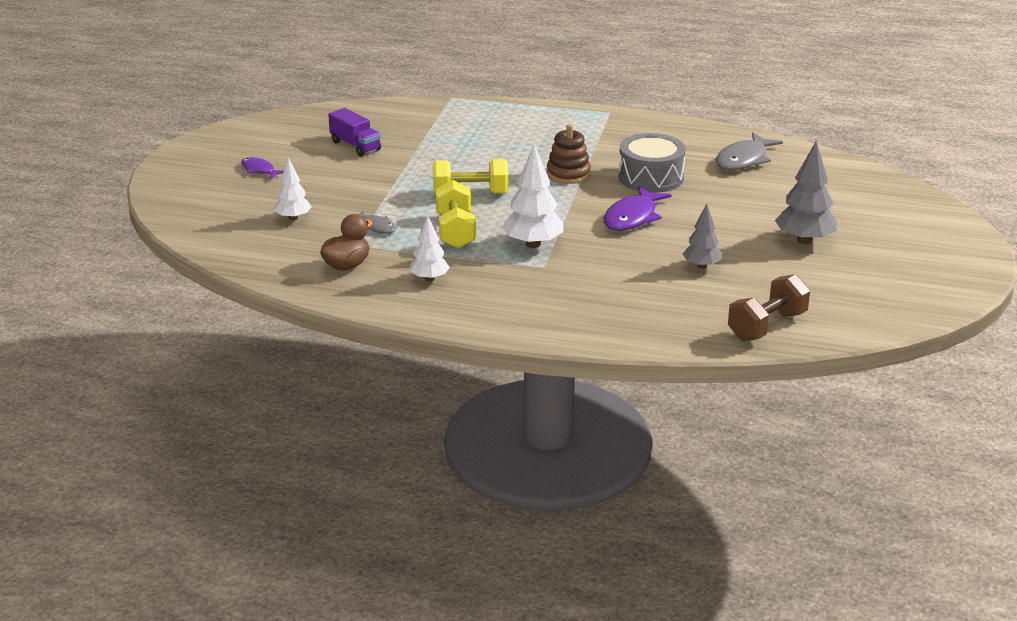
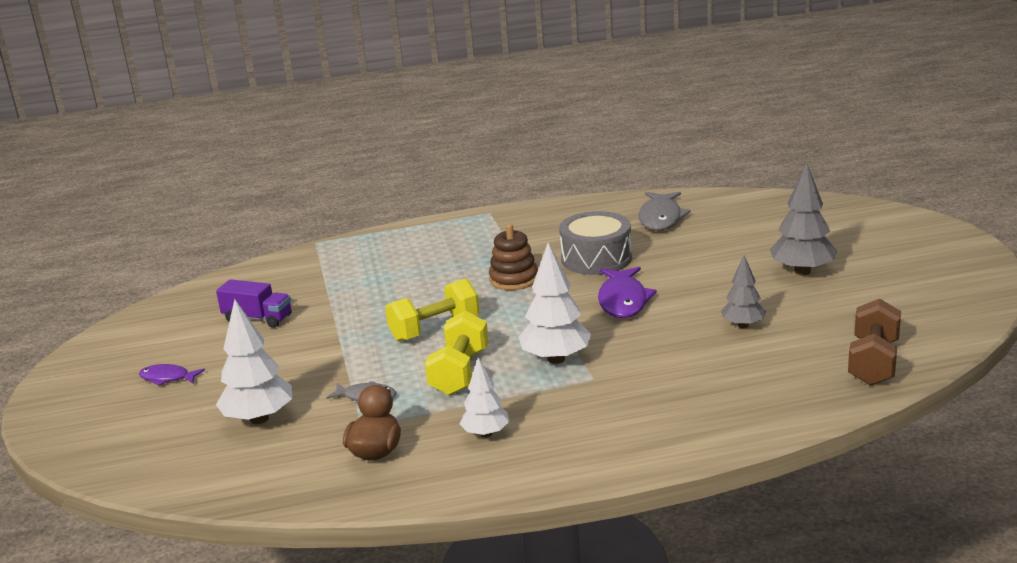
camera: 25 degrees left, 5 degrees down
(293, 218) = (259, 419): white tree -> white tree, size x1.60
(455, 231) = (460, 372): yellow dumbbell -> yellow dumbbell turned 45 degrees clockwise

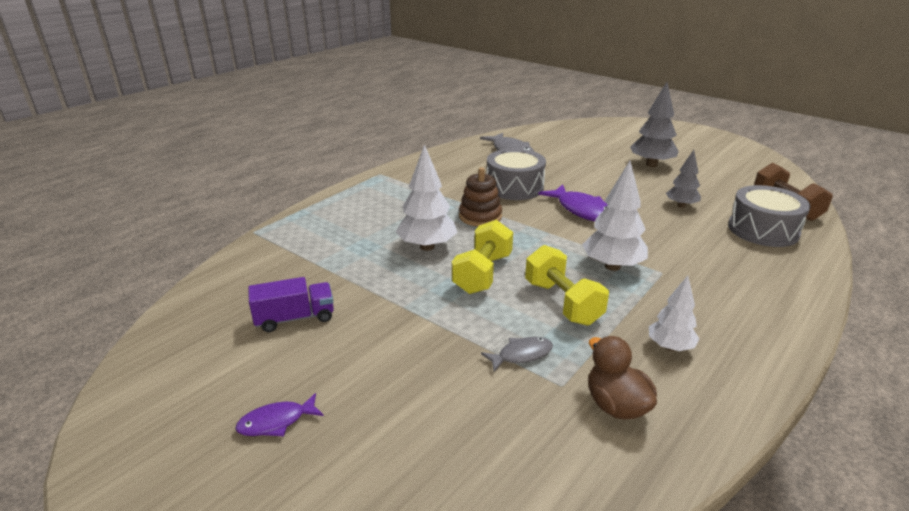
camera: 40 degrees left, 5 degrees up
(259, 419) = (453, 423): white tree -> white tree (427, 246)
(786, 376) = (763, 230): none -> grey drum

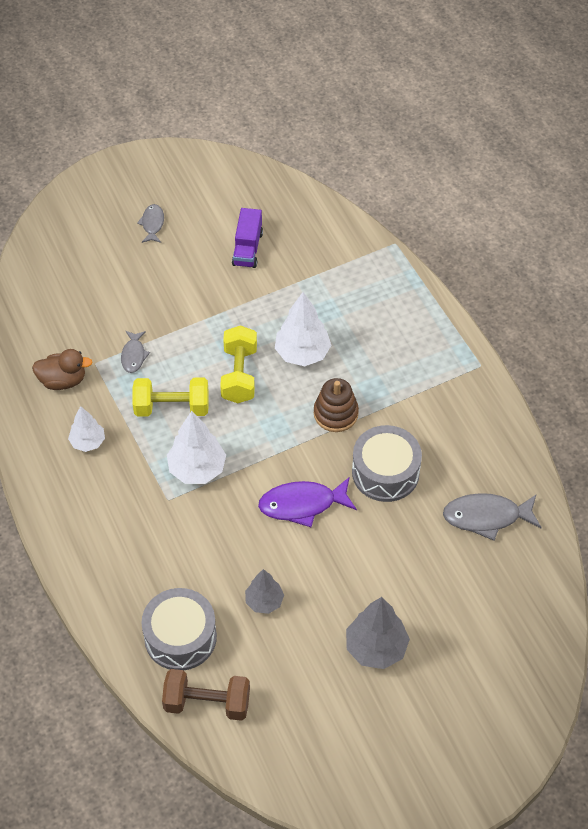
camera: 115 degrees right, 25 degrees up
(276, 422) = (152, 224): purple fish -> grey fish
(482, 273) = (239, 375): yellow dumbbell -> yellow dumbbell turned 45 degrees clockwise

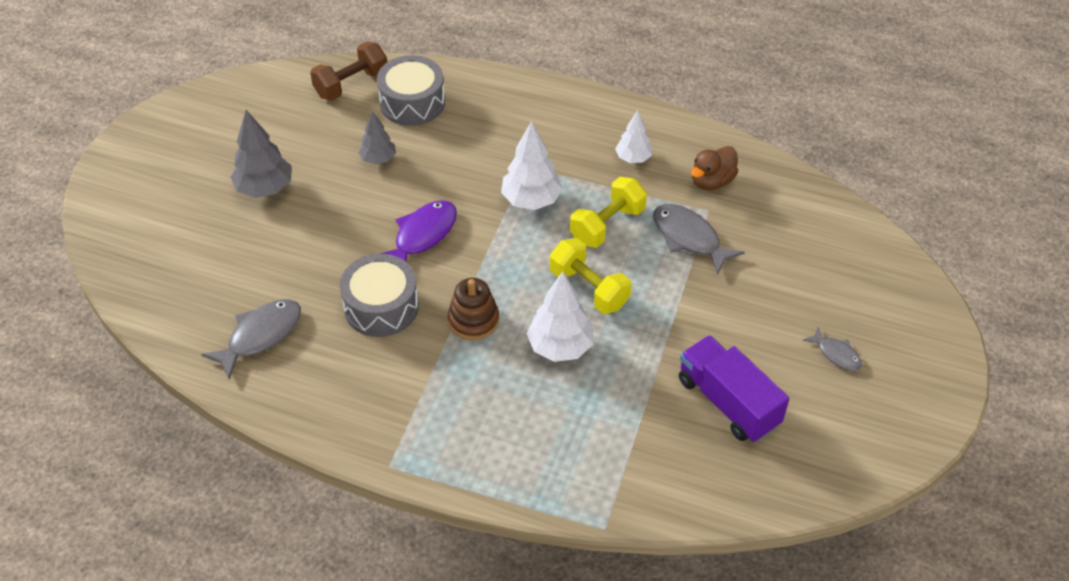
camera: 135 degrees right, 5 degrees down
(133, 355) = (689, 238): grey fish -> grey fish, size x1.73
(247, 248) = (728, 402): purple truck -> purple truck, size x1.52

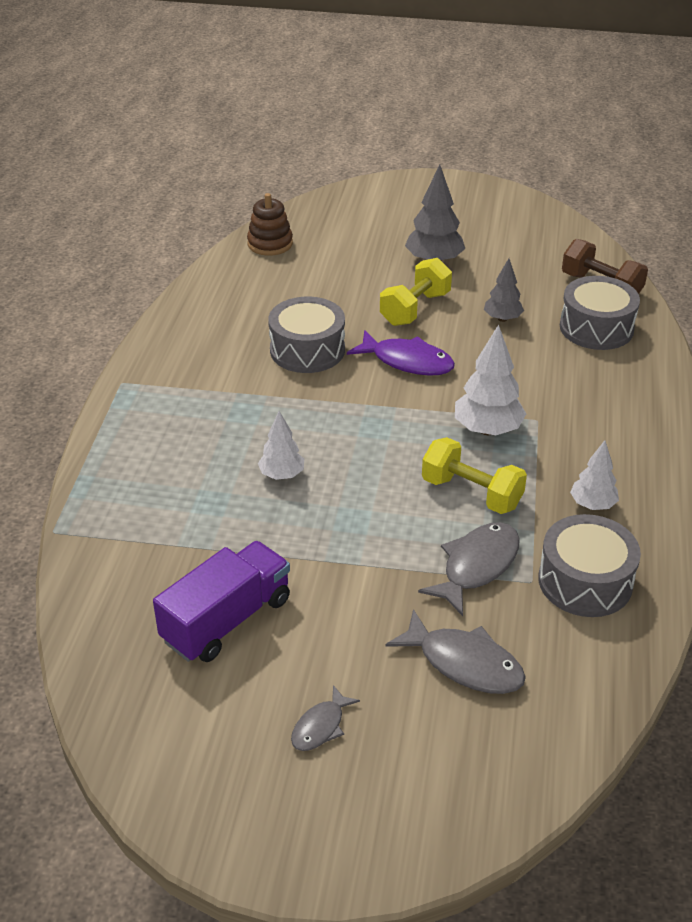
camera: 80 degrees right, 10 degrees down
(260, 336) = (257, 289): grey fish -> grey fish (464, 663)
(473, 320) = (304, 410): brown stacking toy -> brown stacking toy (270, 244)
(560, 347) = (282, 475): white tree -> white tree, size x0.63
(589, 288) = (369, 488): yellow dumbbell -> yellow dumbbell (415, 309)
(712, 181) = (585, 581): brown duck -> grey drum

